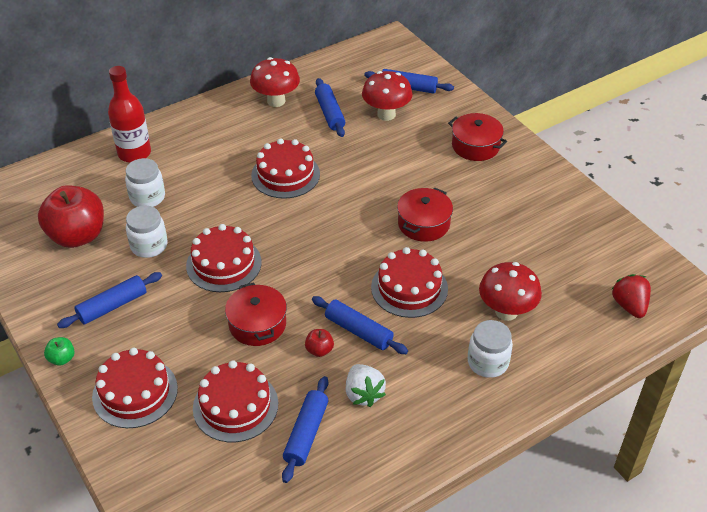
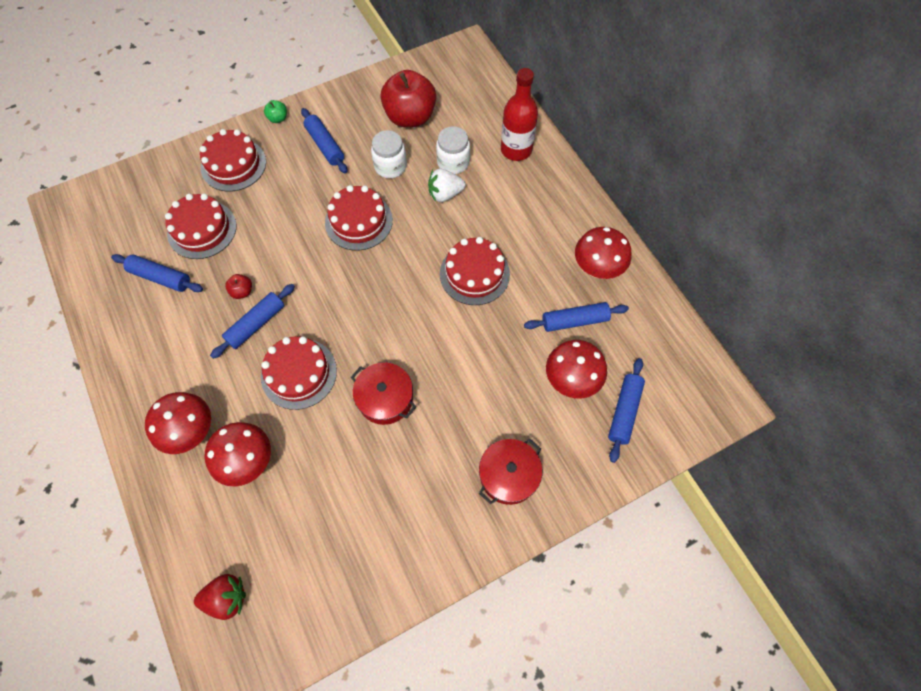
camera: 95 degrees right, 20 degrees up
(257, 324) = (282, 246): red pot -> none
(363, 394) = (187, 322): white strawberry -> white strawberry (445, 194)
(488, 362) = (192, 432): white jar -> red mushroom

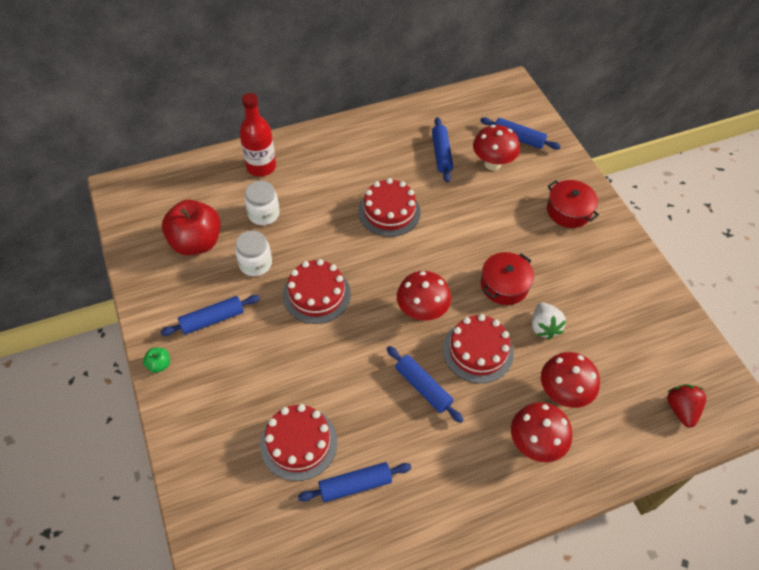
camera: 85 degrees left, 10 degrees down
(160, 277) = (355, 485): blue rolling pin -> blue rolling pin turned 45 degrees clockwise
(233, 165) = (214, 411): red cake -> none
(242, 291) = (384, 400): red apple -> none
(445, 194) = (299, 224): white strawberry -> white strawberry (544, 327)
(597, 269) = (395, 133): red mushroom -> red mushroom (421, 312)

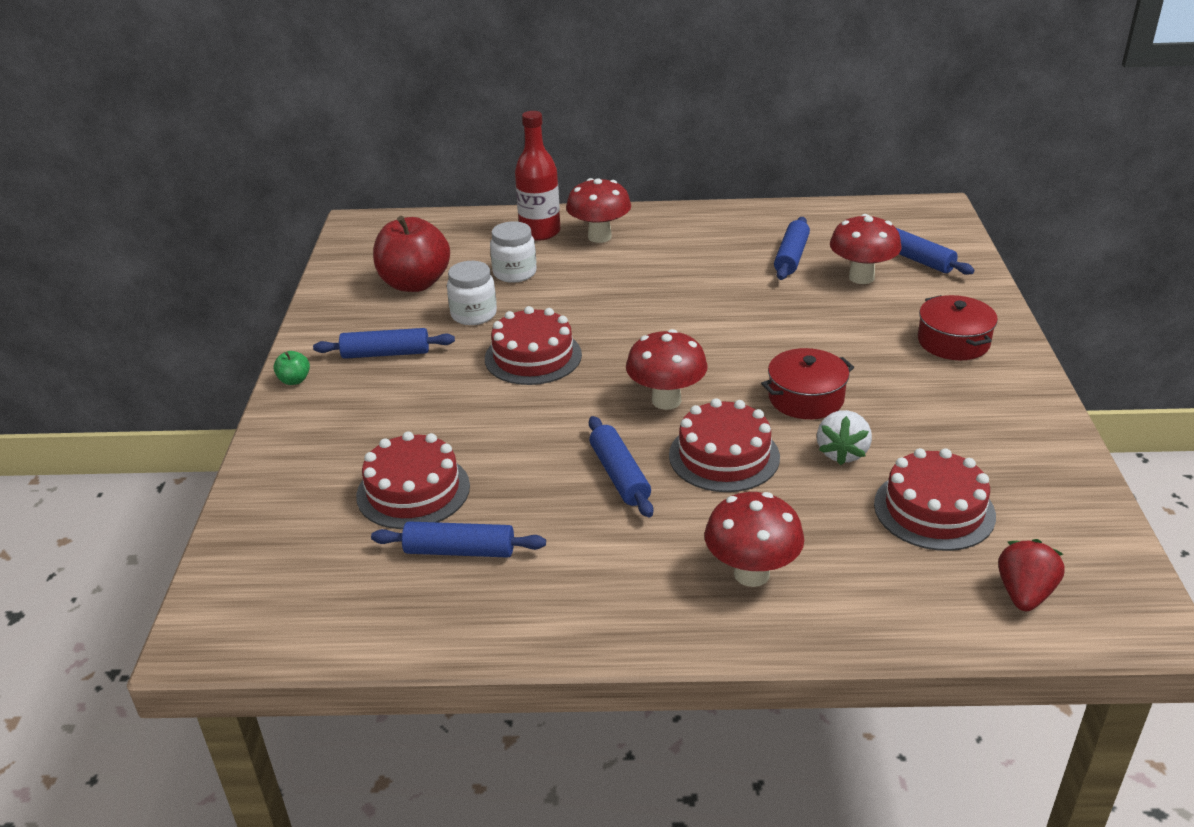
camera: 25 degrees right, 20 degrees down
(389, 211) = (682, 298): red cake -> red cake (934, 510)
(562, 393) = (830, 529): red mushroom -> red mushroom (599, 237)

